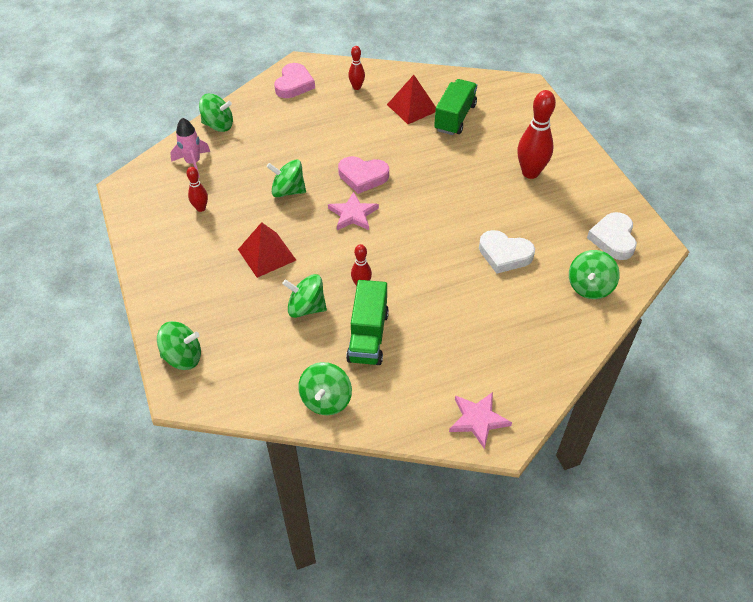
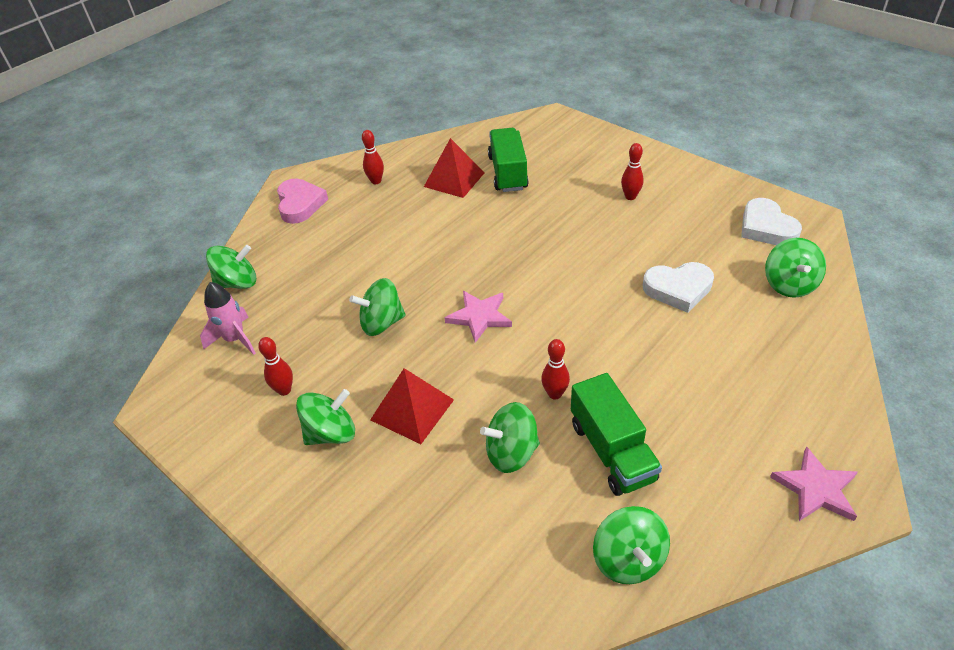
camera: 25 degrees left, 5 degrees down
(183, 357) = (399, 601): green spinning top -> green spinning top (331, 433)
(363, 177) = (457, 271): pink heart -> none
(530, 173) = (630, 197): red bowling pin -> red bowling pin, size x0.53

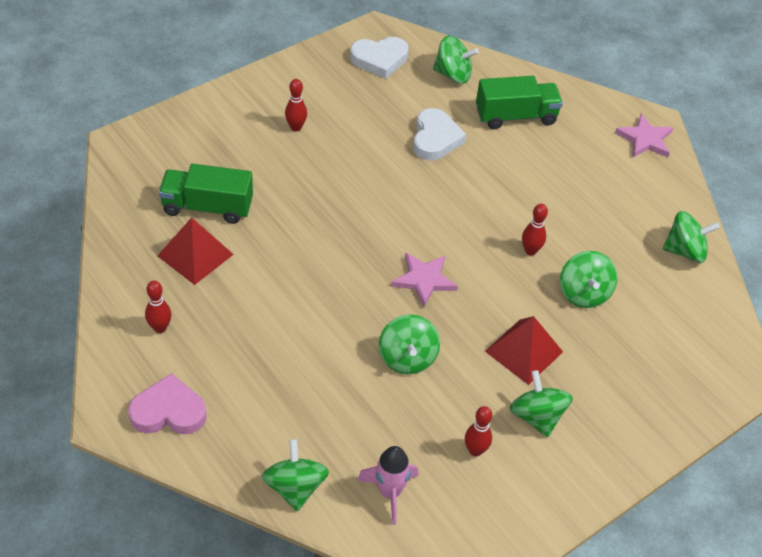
camera: 85 degrees left, 5 degrees up
(612, 451) = (594, 232): green truck -> green truck (515, 116)

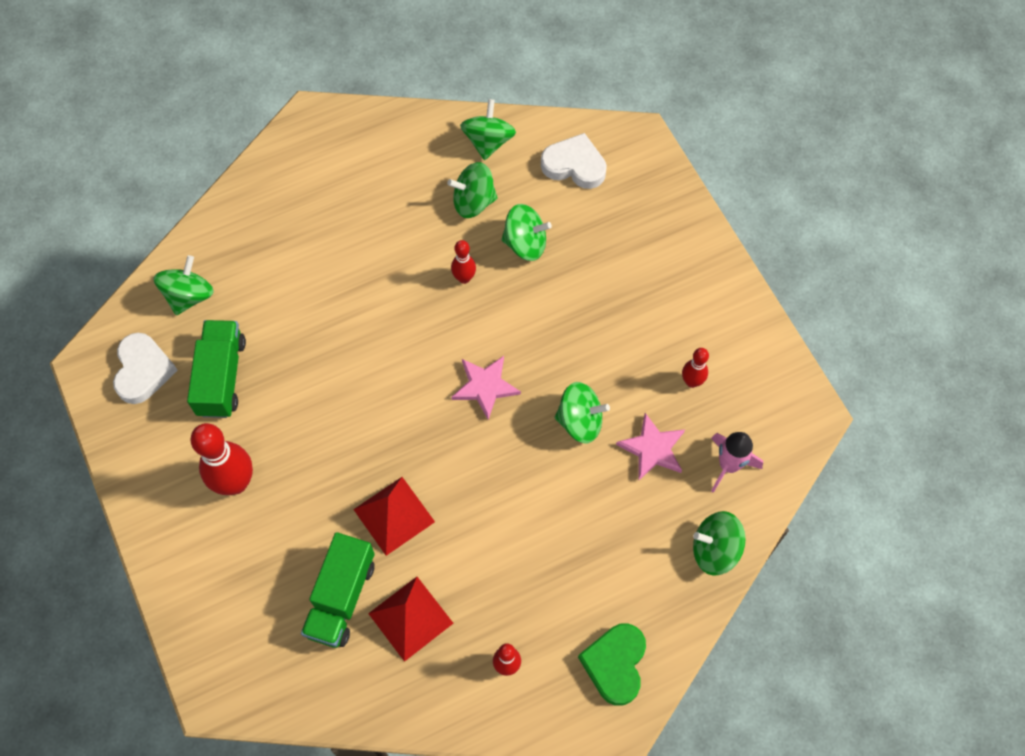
camera: 75 degrees left, 15 degrees up
(168, 411) = (615, 664): pink heart -> green heart
(296, 127) = (235, 483): red bowling pin -> red bowling pin, size x1.88
(435, 139) = (287, 335): white heart -> white heart (574, 165)
(515, 116) = (271, 246): green truck -> green truck (221, 377)
(524, 351) = (587, 314): red pyramid -> red pyramid (394, 515)
(537, 416) = (661, 320): green spinning top -> green spinning top (473, 202)
(645, 139) = (333, 133): pink star -> pink star (652, 449)

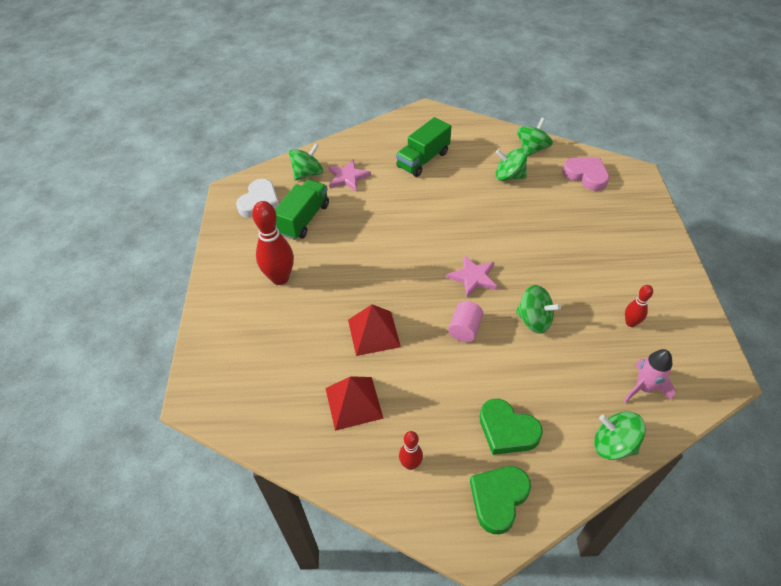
camera: 25 degrees right, 15 degrees down
(341, 598) = (312, 371): green truck -> green truck (423, 160)
(464, 278) = (485, 213): red bowling pin -> none
(502, 466) = (465, 329): none -> pink cylinder
(525, 244) = (535, 207): green spinning top -> none
(574, 165) = (586, 175): white heart -> pink heart
(597, 580) = (507, 430): none -> green heart
(652, 449) = (584, 356): pink star -> pink star (347, 177)

